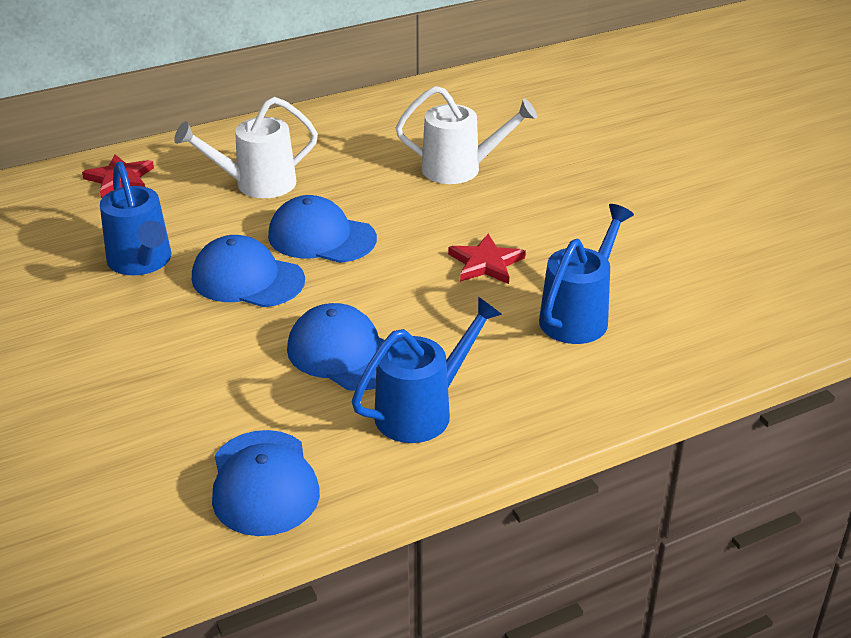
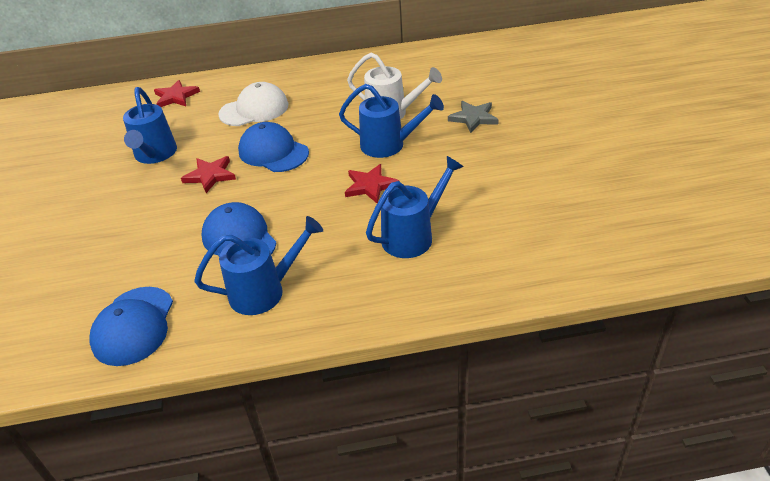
camera: 20 degrees right, 5 degrees up
(247, 279) = (210, 175): blue cap -> red star
(256, 184) = (254, 109): white watering can -> white cap
(481, 210) = (389, 145): none -> blue watering can
(573, 163) = (473, 118): none -> grey star

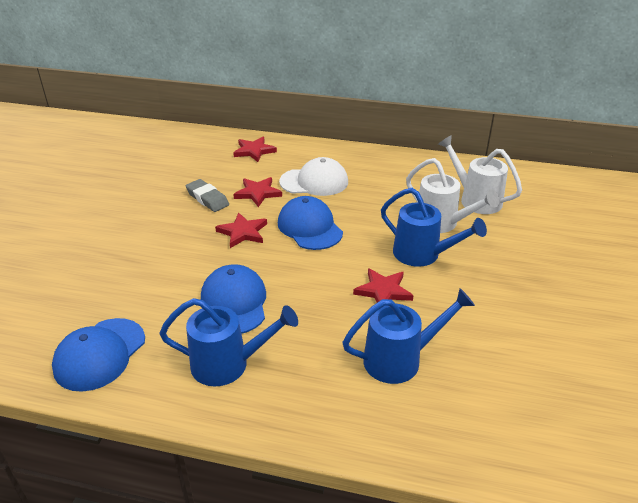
camera: 20 degrees right, 5 degrees down
(154, 155) = (207, 199): blue watering can -> grey eraser
(203, 135) = (258, 193): none -> red star
(411, 84) = (475, 199): none -> white watering can
(473, 118) = (524, 253): grey star -> none

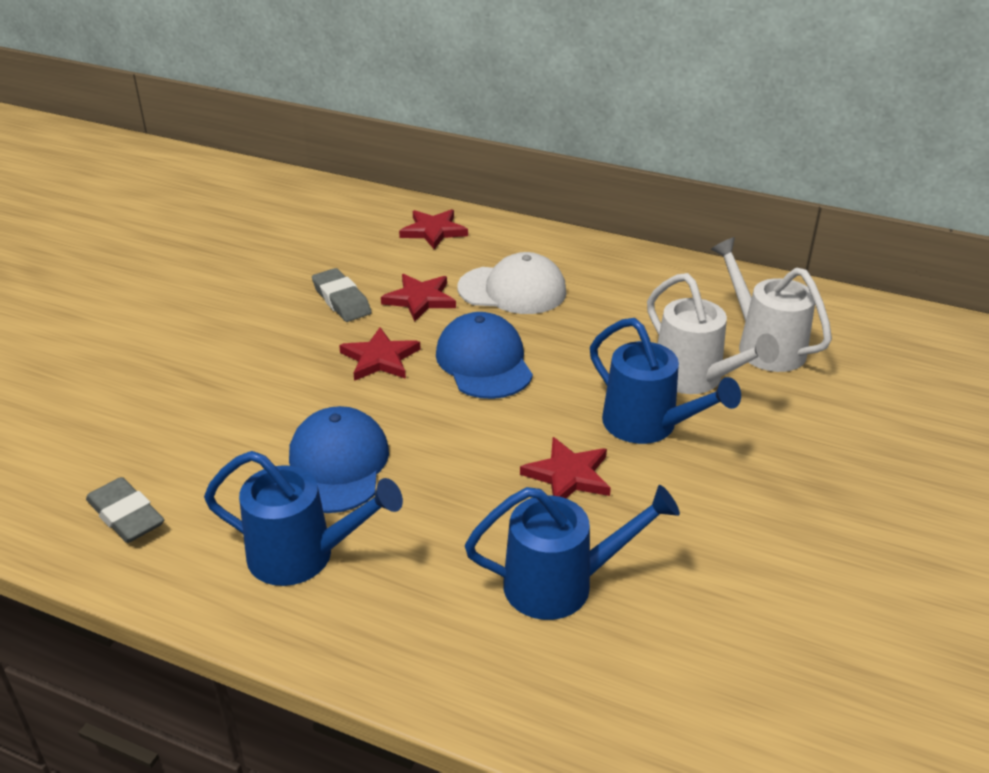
camera: 10 degrees right, 0 degrees up
(100, 354) = (126, 516): blue cap -> grey eraser

